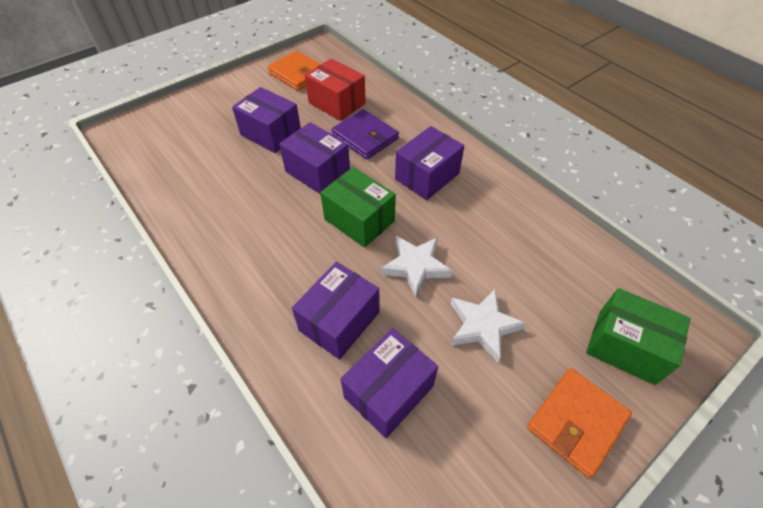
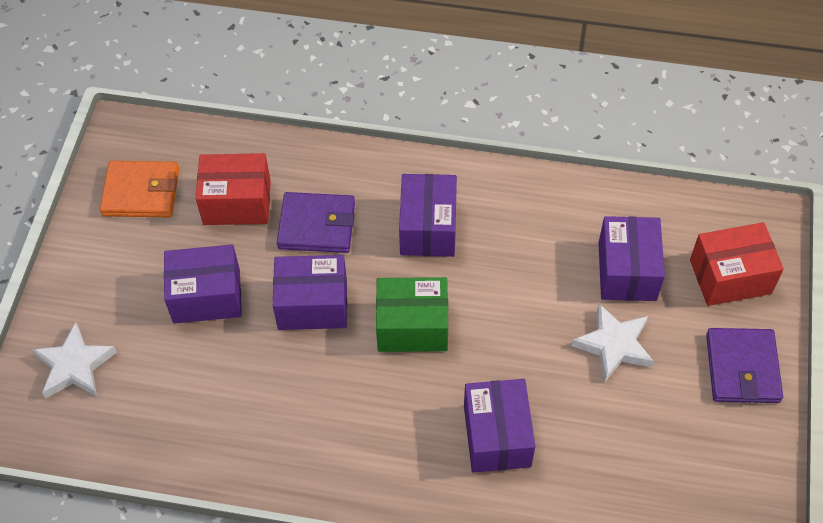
camera: 40 degrees left, 5 degrees up
(389, 391) = (594, 459): purple box -> purple box (627, 271)
(416, 266) = (510, 333): white star -> white star (75, 365)
(576, 422) = (742, 368): orange wallet -> purple wallet
(626, 346) = (730, 276): green box -> red box

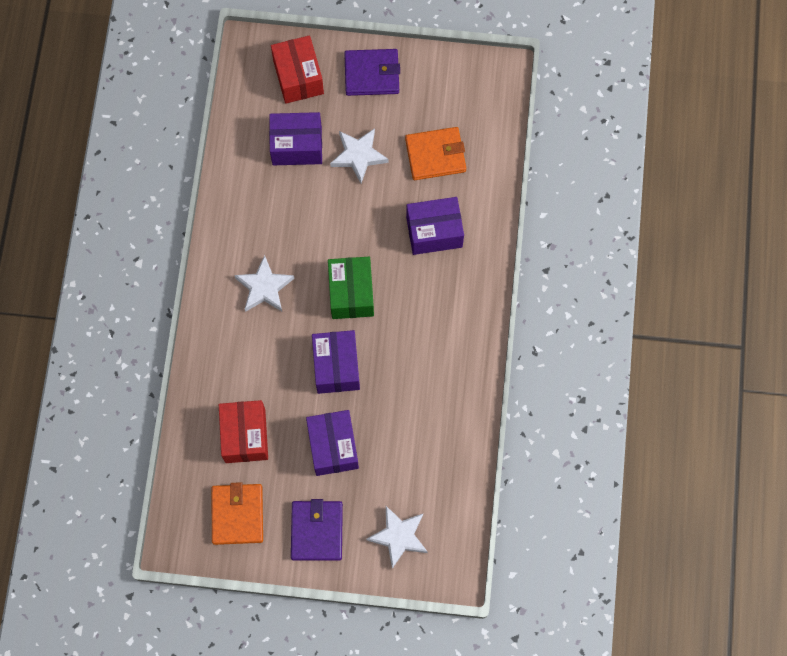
camera: 95 degrees left, 15 degrees up
(317, 225) = (265, 371): purple wallet -> purple wallet (317, 531)
(428, 228) = (264, 287): purple box -> white star
(617, 445) = (435, 155): none -> orange wallet

